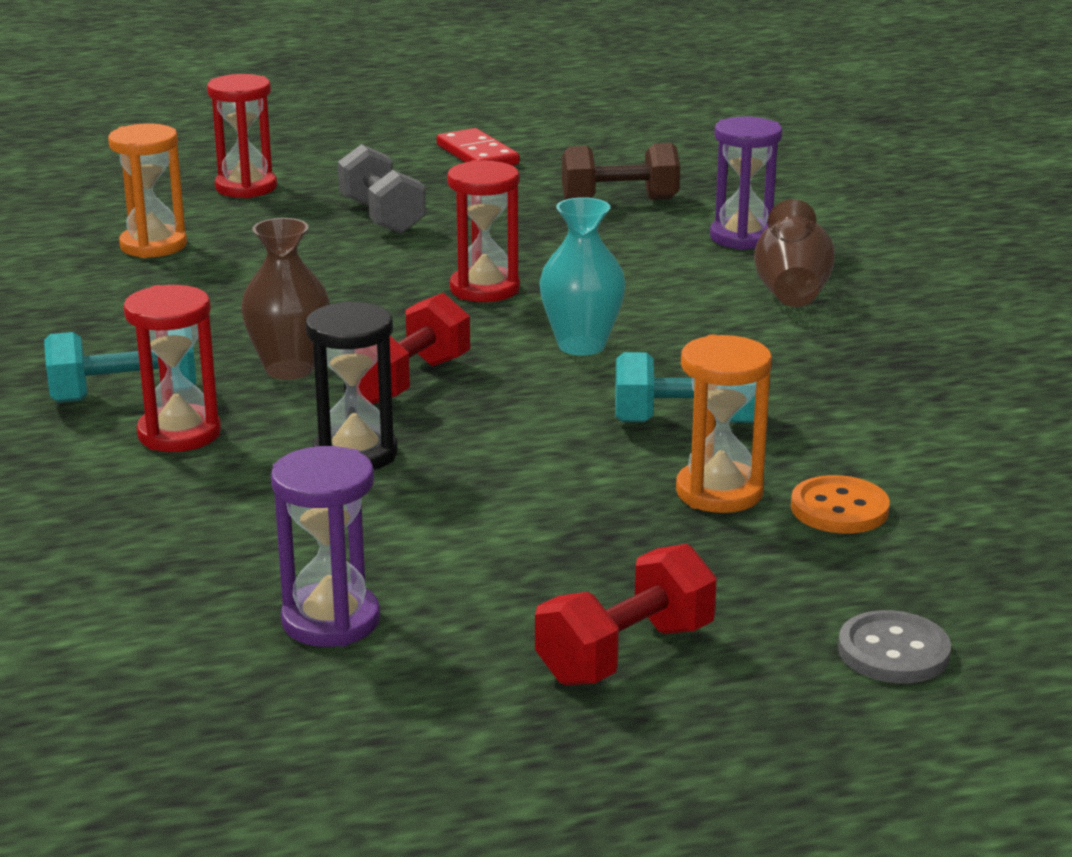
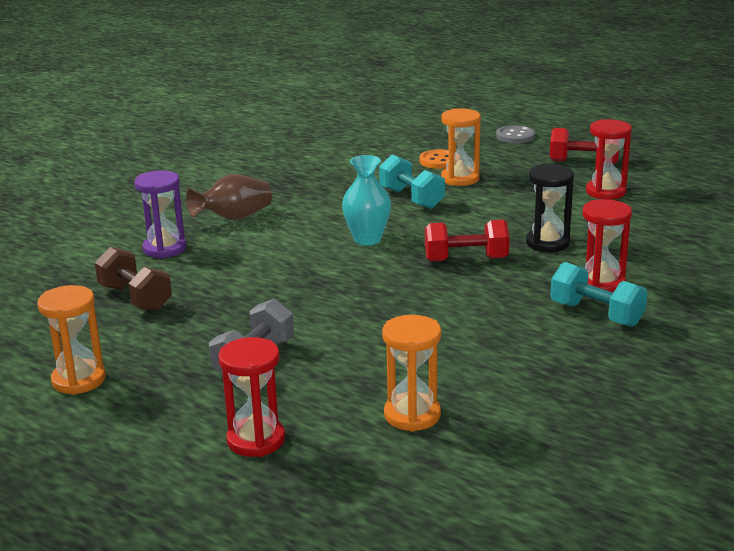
camera: 125 degrees left, 0 degrees up
(289, 369) = (501, 290): brown vase -> none
(331, 621) = (653, 202): purple hourglass -> none
(477, 155) = (79, 380): red domino -> orange hourglass
(484, 289) = (331, 284): red hourglass -> red hourglass (605, 192)

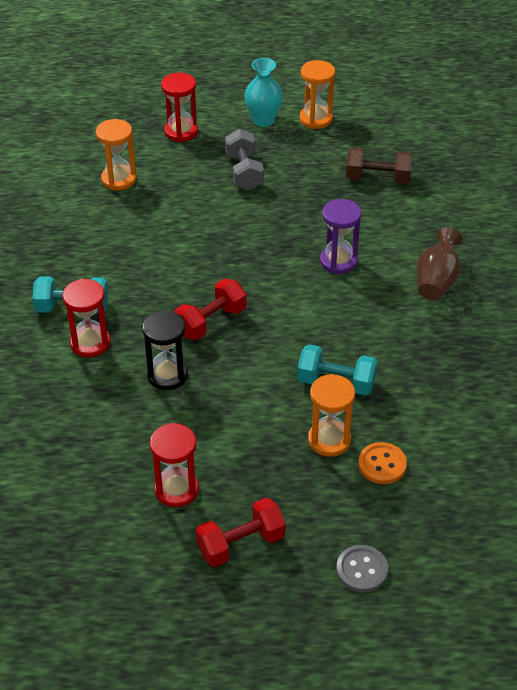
camera: 140 degrees right, 20 degrees up
(165, 249) = (431, 226): purple hourglass -> purple hourglass (338, 261)
(367, 239) = (307, 308): turquoise vase -> turquoise vase (263, 120)

